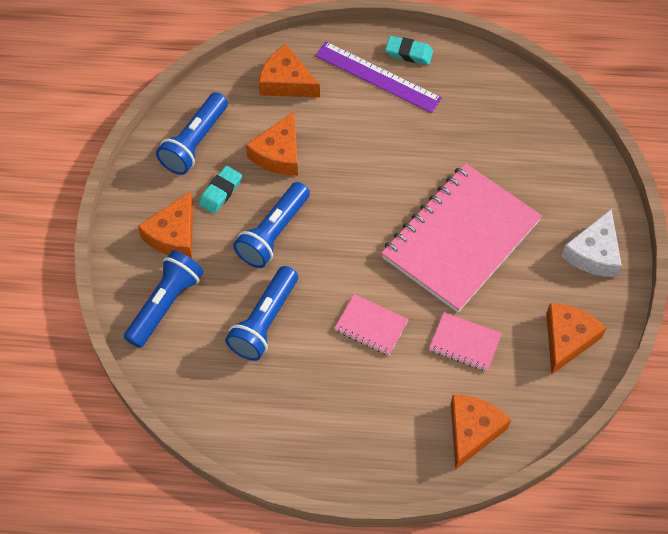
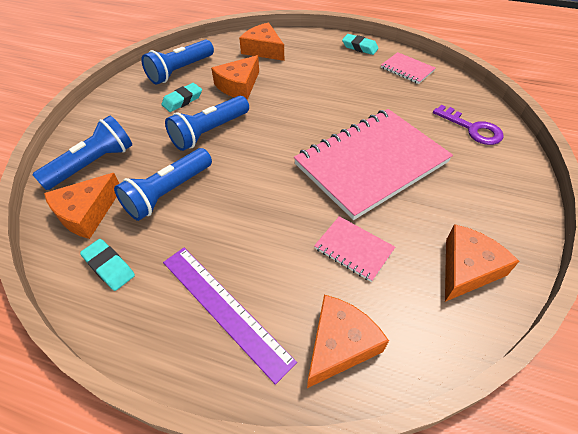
camera: 15 degrees right, 10 degrees down
(173, 235) = (130, 120): orange cheese -> orange cheese (87, 213)
(247, 411) = (109, 267): none -> turquoise eraser
(371, 326) = (264, 215): pink notebook -> pink notebook (407, 69)
(378, 77) = (332, 56): purple ruler -> purple ruler (224, 308)
(560, 168) = (472, 128): none -> purple key
(594, 253) = (501, 196): white cheese -> none

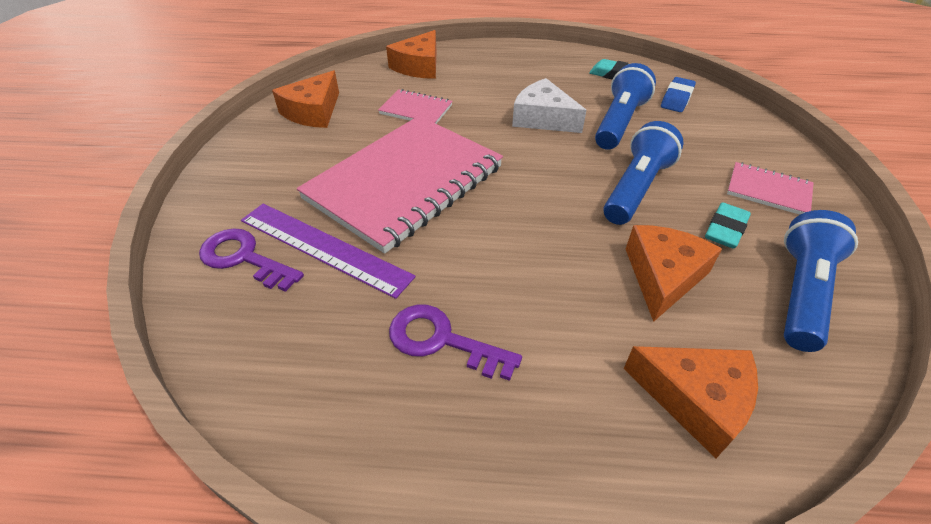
camera: 165 degrees right, 5 degrees down
(87, 213) = (676, 98): orange cheese -> blue eraser
(93, 164) = (729, 133): blue flashlight -> none
(224, 308) = (507, 69): purple ruler -> purple ruler (323, 248)
(232, 211) = (543, 118): none -> white cheese
(359, 47) = (457, 469): turquoise eraser -> none
(359, 78) = (442, 341): none -> purple key
(407, 69) = (334, 395): pink notebook -> pink notebook (768, 191)

